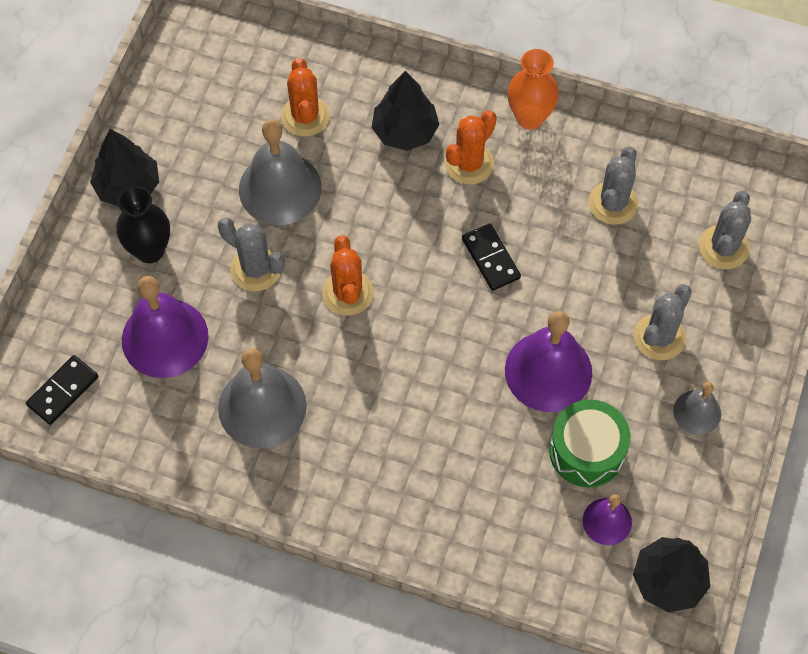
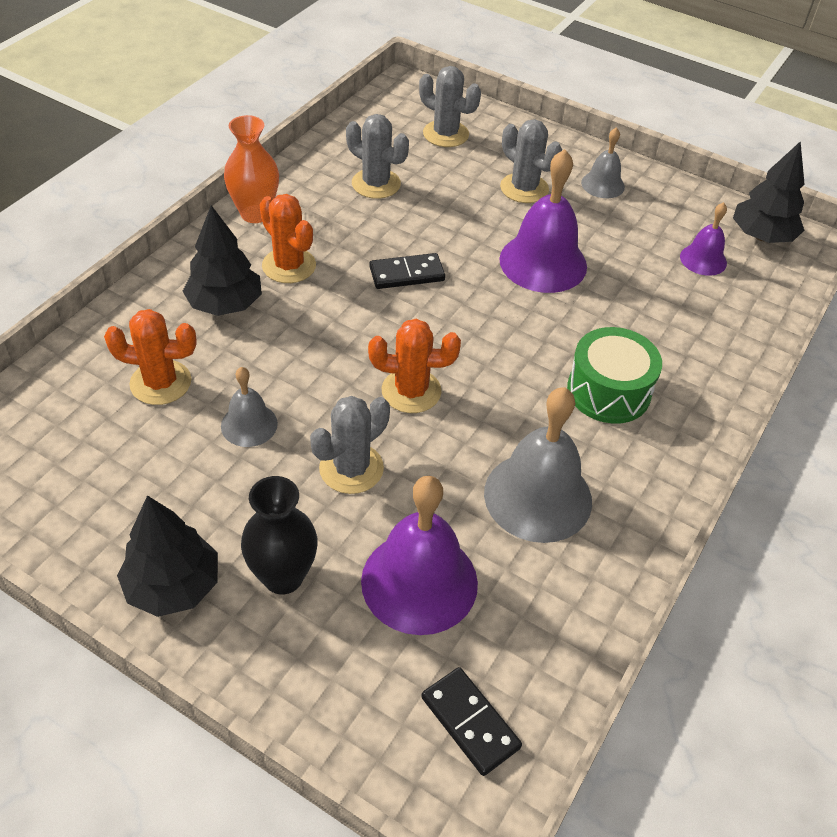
camera: 80 degrees left, 15 degrees down
(280, 188) = (249, 424): grey bell -> grey bell, size x0.54
(587, 451) = (631, 256): green drum -> green drum (608, 391)

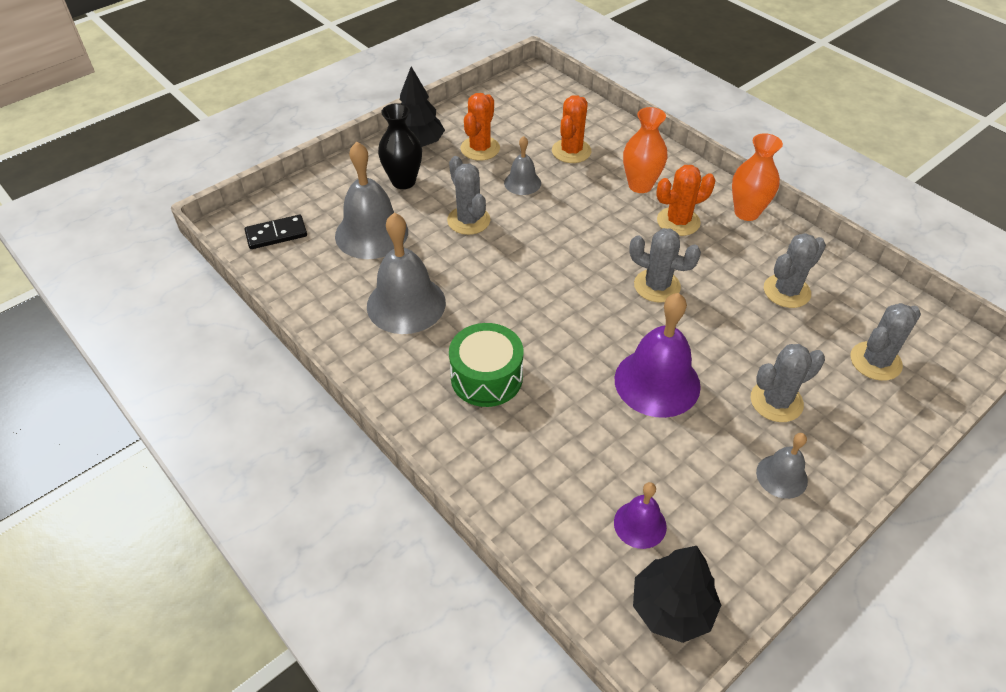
camera: 110 degrees right, 0 degrees up
(225, 304) = (640, 185): black tree -> orange vase
(407, 274) = (657, 286): black domino -> grey cactus
(411, 391) = (526, 261): orange cactus -> orange cactus (480, 148)
(419, 582) = (371, 233): purple bell -> grey bell

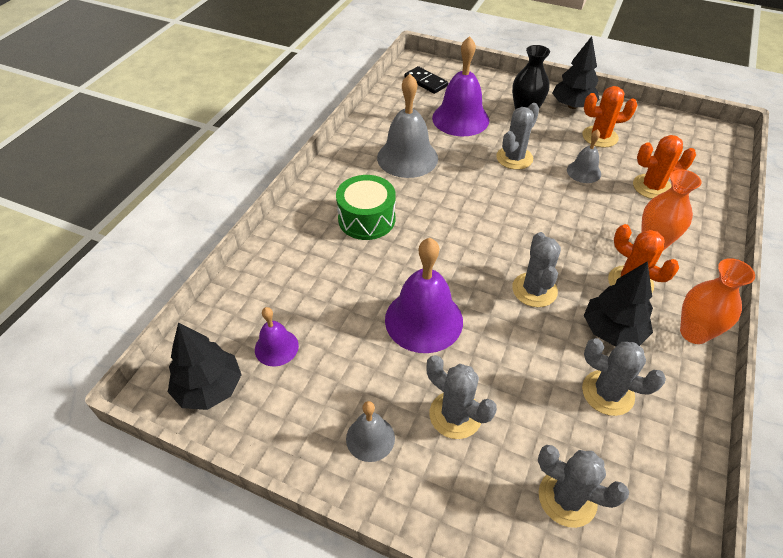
camera: 65 degrees right, 0 degrees up
(371, 233) = (460, 119): grey bell -> purple bell
(725, 258) = (612, 330): none -> black tree

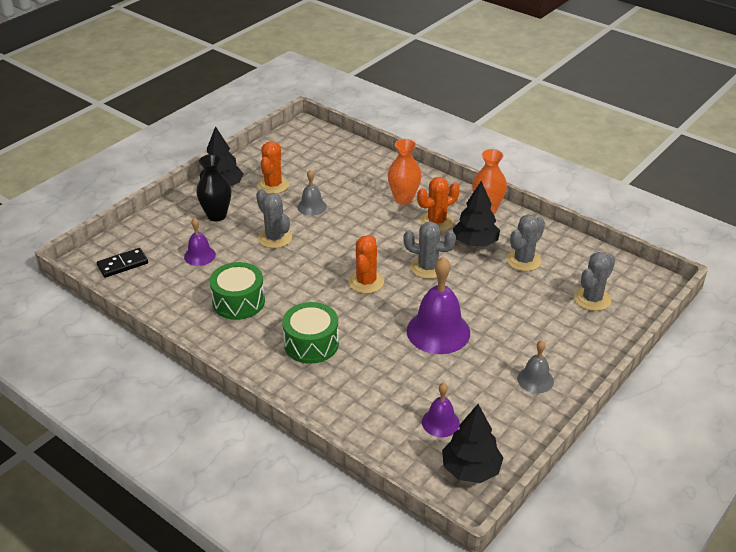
camera: 75 degrees left, 10 degrees down
(407, 157) = (238, 302): grey bell -> green drum
(455, 415) = (525, 333): grey cactus -> none
(460, 119) = (199, 255): purple bell -> purple bell, size x0.54
(652, 187) = (346, 180): orange cactus -> orange cactus (366, 282)

